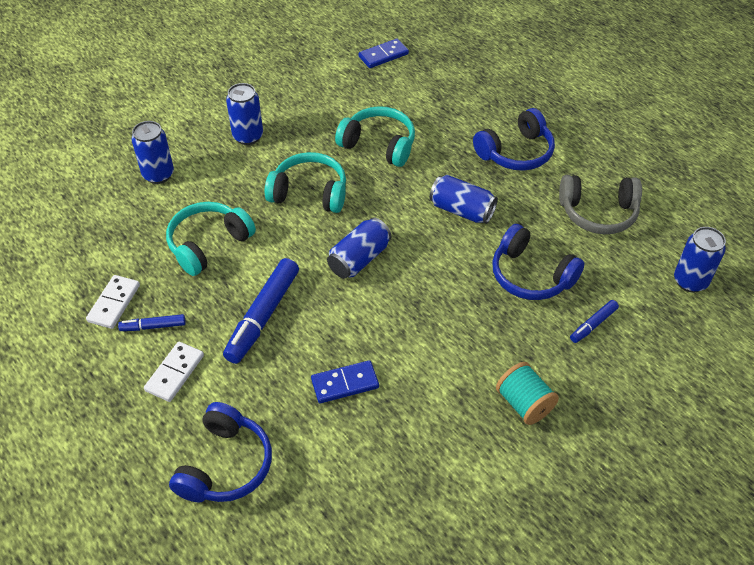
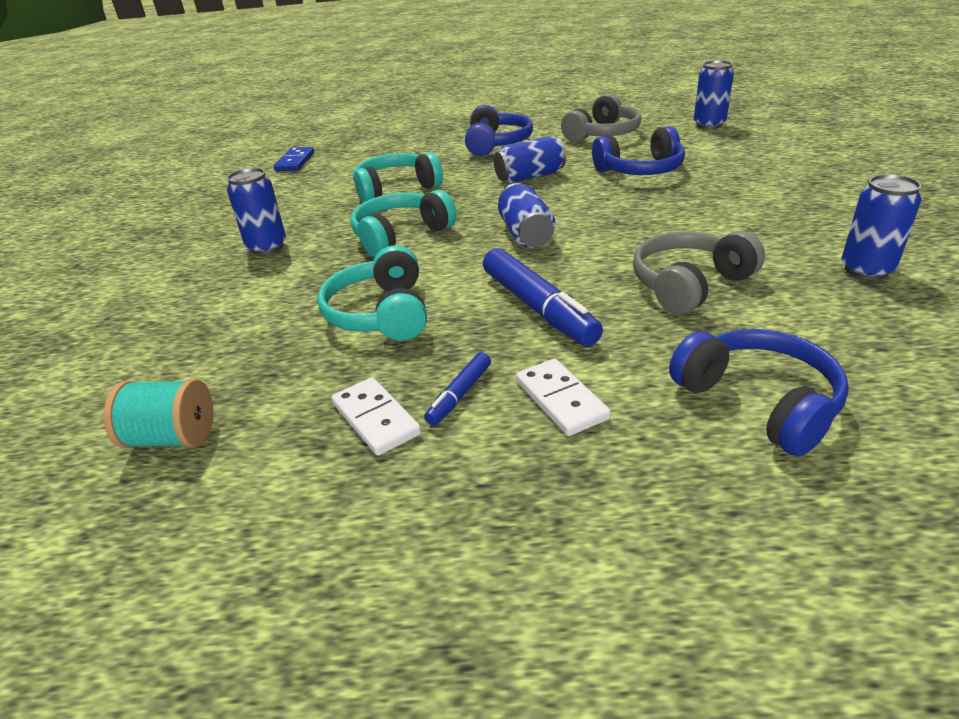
camera: 50 degrees left, 15 degrees down
(158, 174) = (218, 318): blue can -> blue can (866, 270)
(345, 383) = (689, 284): blue domino -> grey headphones
(524, 404) = (789, 207): turquoise spool -> turquoise spool (172, 438)
(593, 324) = (721, 162): blue marker -> none

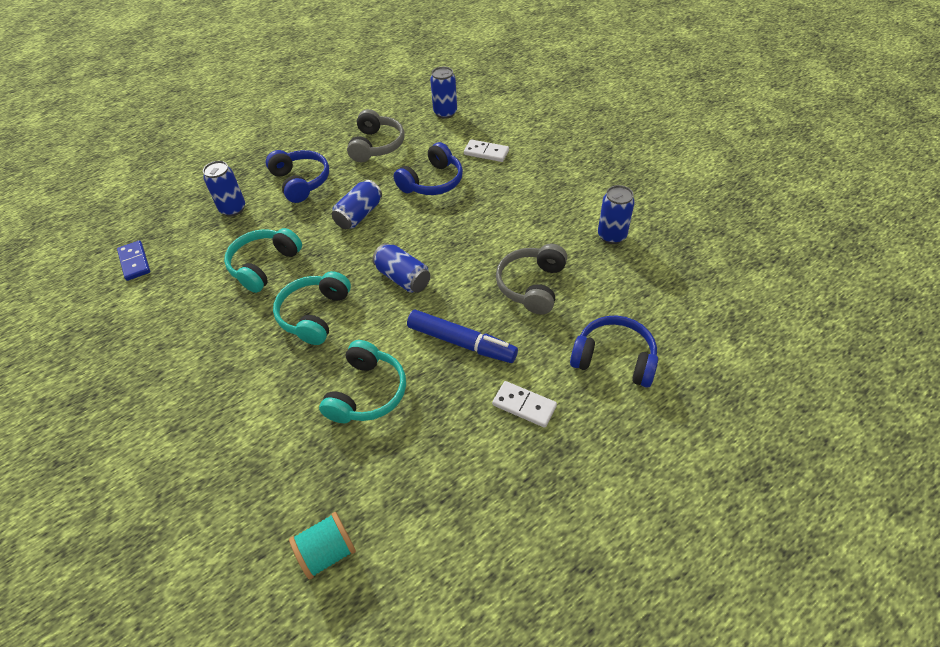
camera: 35 degrees left, 15 degrees up
(267, 247) = (217, 370): blue can -> blue can (233, 209)
(376, 419) = (437, 471): white domino -> white domino (486, 152)
(380, 313) = (367, 393): turquoise headphones -> turquoise headphones turned 120 degrees counterclockwise
(459, 395) = (469, 430): blue marker -> none

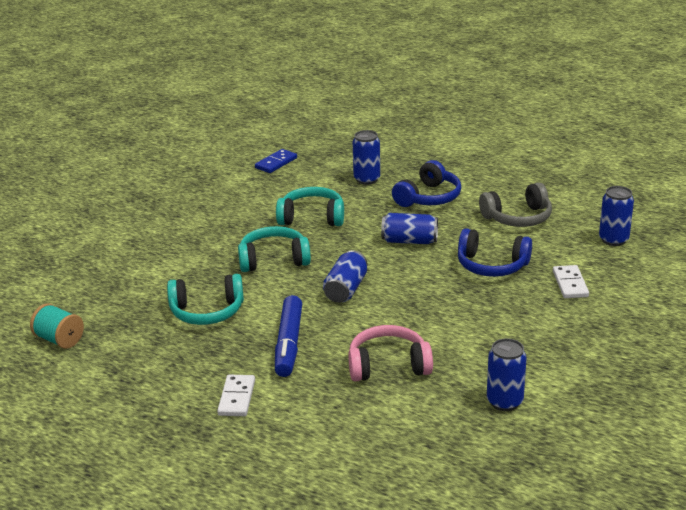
camera: 65 degrees right, 20 degrees down
(532, 285) = (388, 365): grey headphones -> pink headphones
(614, 359) = (323, 441): blue headphones -> none

